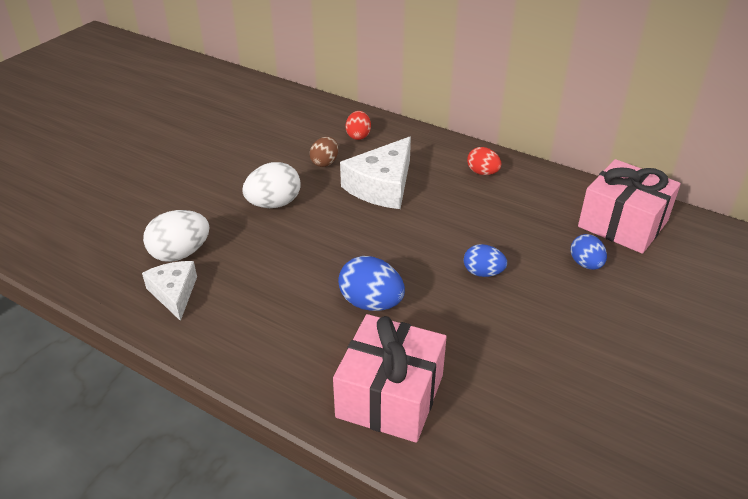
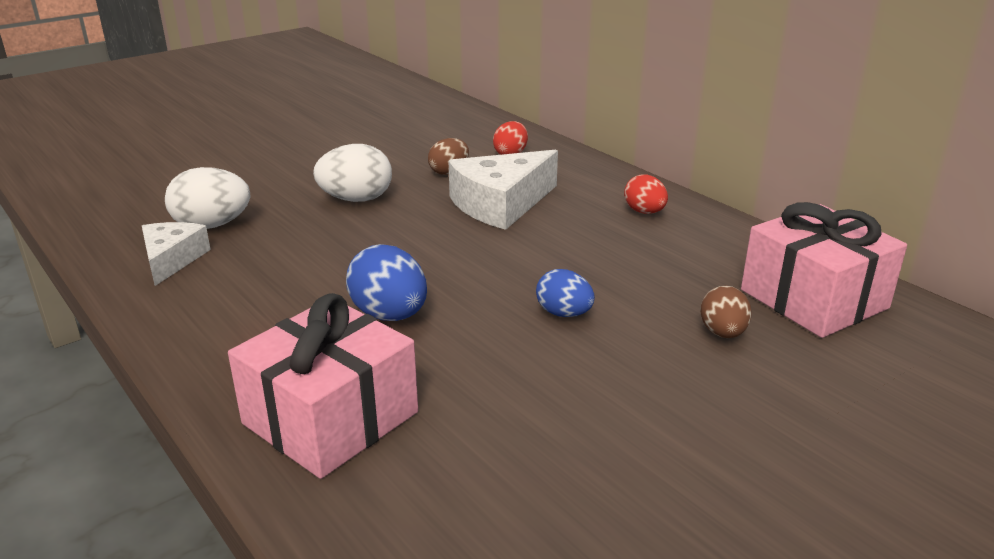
camera: 20 degrees right, 10 degrees down
(585, 264) = (722, 333): blue egg -> brown egg

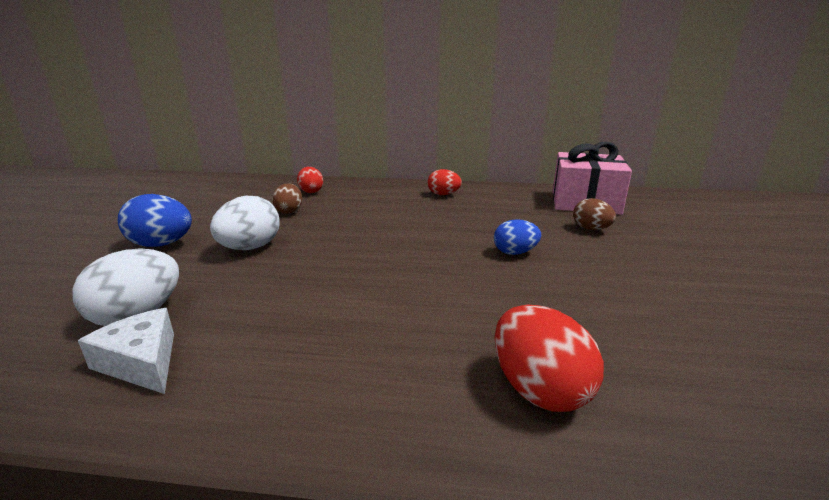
camera: 45 degrees left, 5 degrees down
(330, 418) = (539, 390): pink gift -> red egg
(389, 315) = (427, 302): blue egg -> blue egg (161, 244)
(501, 204) = (360, 216): white cheese -> none

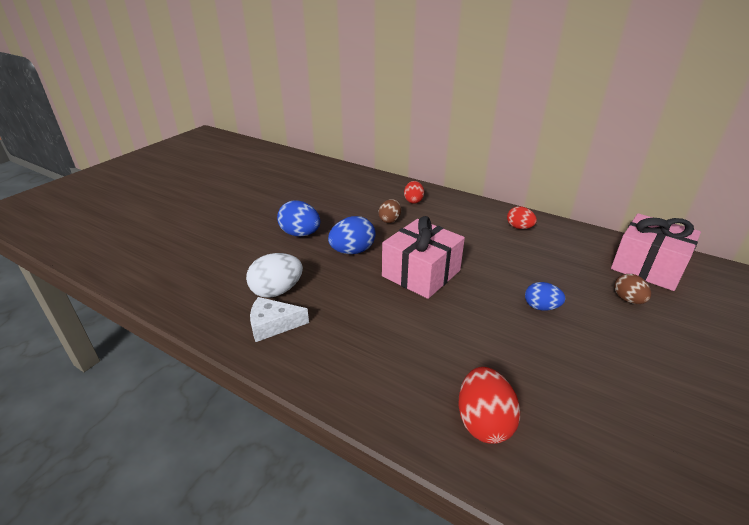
camera: 25 degrees right, 10 degrees up
(141, 362) = (273, 325): white cheese -> white cheese turned 75 degrees counterclockwise
(250, 248) = (352, 251): white egg -> blue egg
(356, 251) = (421, 273): none -> pink gift

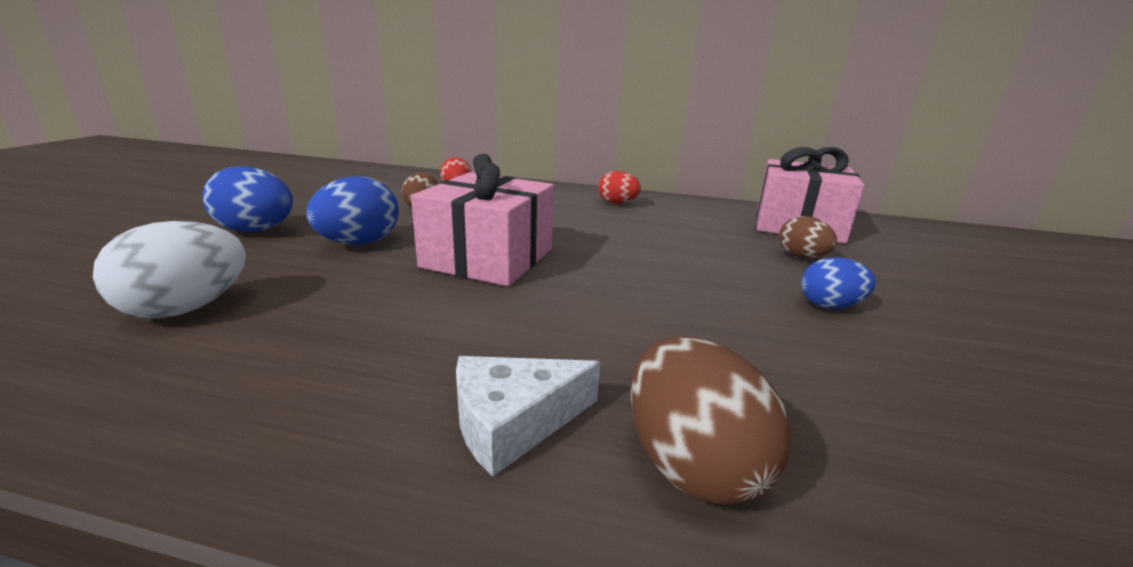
camera: 20 degrees left, 10 degrees down
(273, 325) = (162, 366): white cheese -> white cheese (513, 422)
(483, 422) = (692, 465): red egg -> brown egg
(541, 307) = (694, 277): blue egg -> blue egg (829, 306)

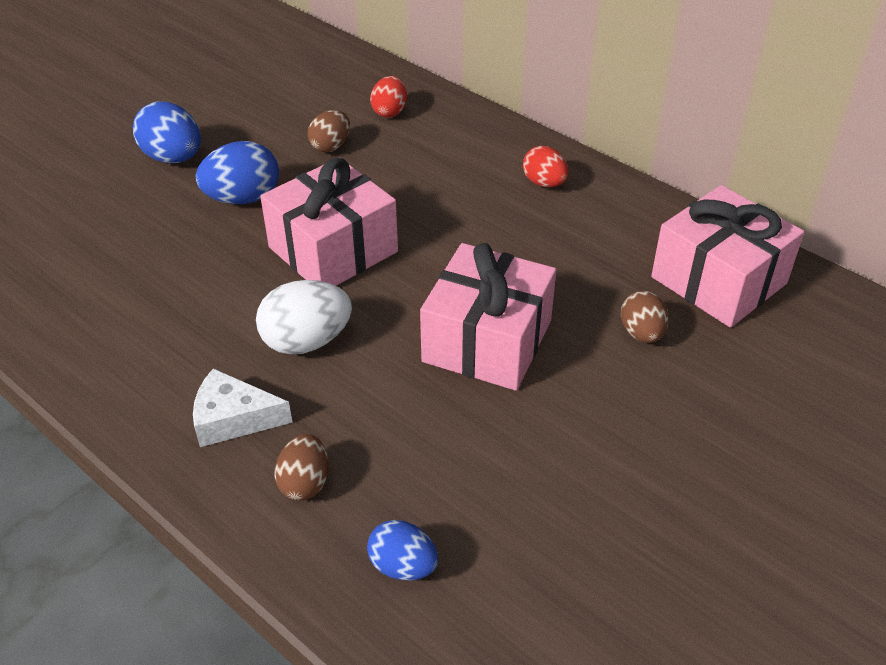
camera: 30 degrees right, 20 degrees up
(187, 309) = (100, 254): white egg -> white egg (306, 341)
(692, 465) = (305, 483): brown egg -> brown egg, size x0.65
(702, 284) = (487, 341): none -> pink gift
(829, 306) = (572, 403): blue egg -> blue egg (403, 566)

